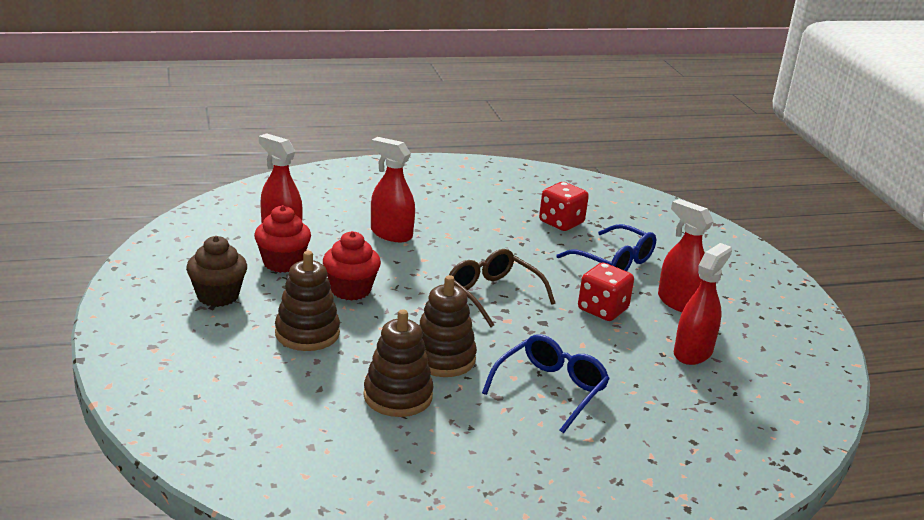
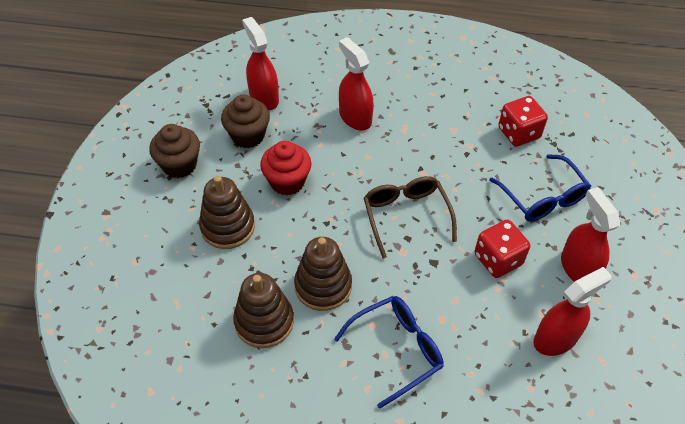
camera: 25 degrees right, 25 degrees up
(282, 263) = (248, 136): red cupcake -> brown cupcake

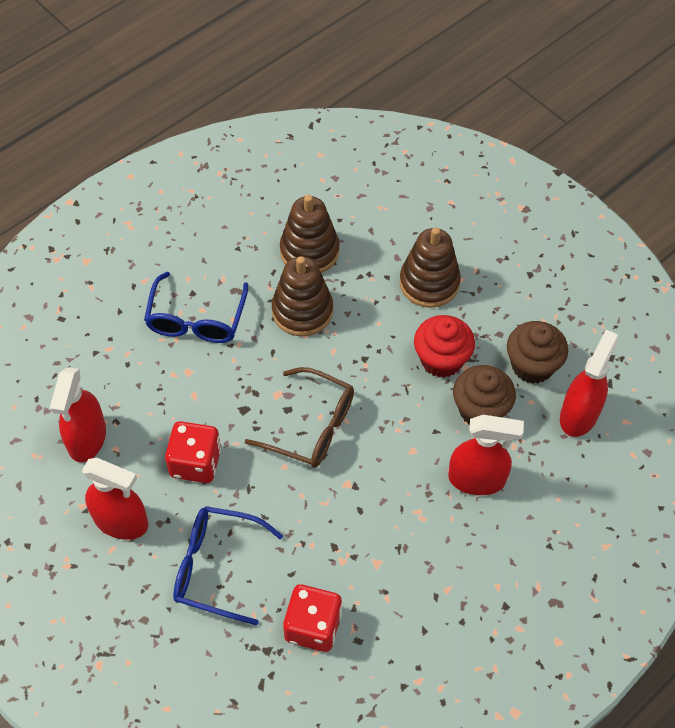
camera: 130 degrees right, 5 degrees up
(179, 165) = (539, 289): brown cupcake -> brown cupcake (480, 410)
(264, 97) = (579, 415): red spray bottle -> red spray bottle turned 75 degrees counterclockwise

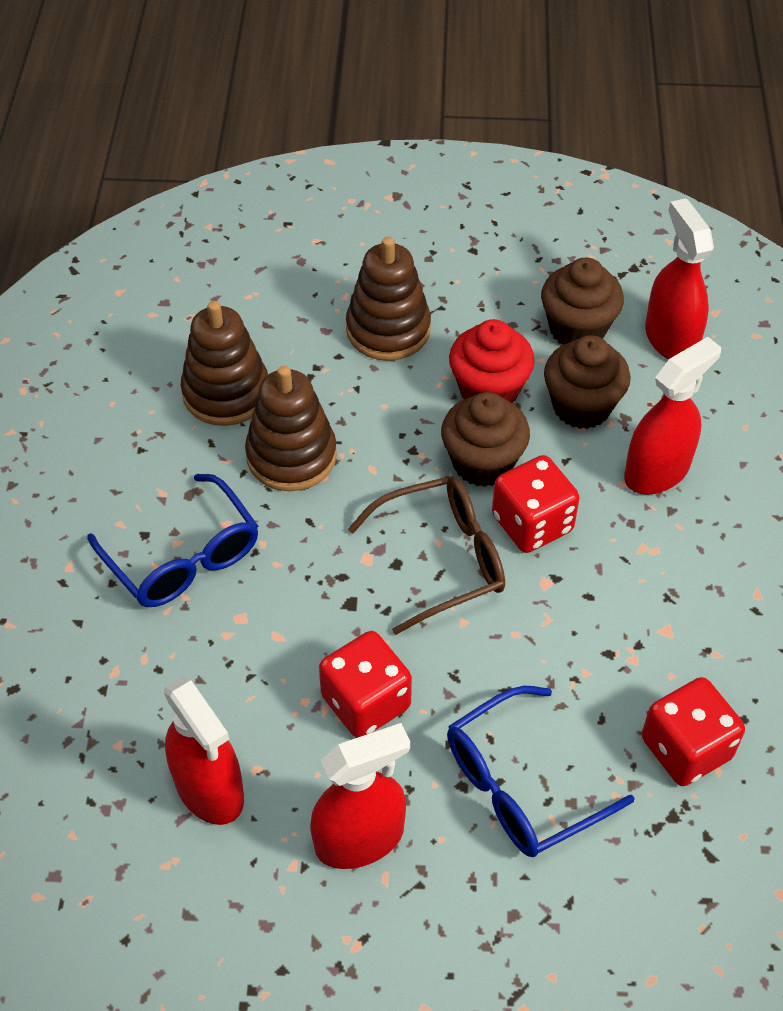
camera: 45 degrees left, 5 degrees down
(377, 448) = (532, 523): none -> red dice
(391, 395) = (482, 463): none -> brown cupcake

